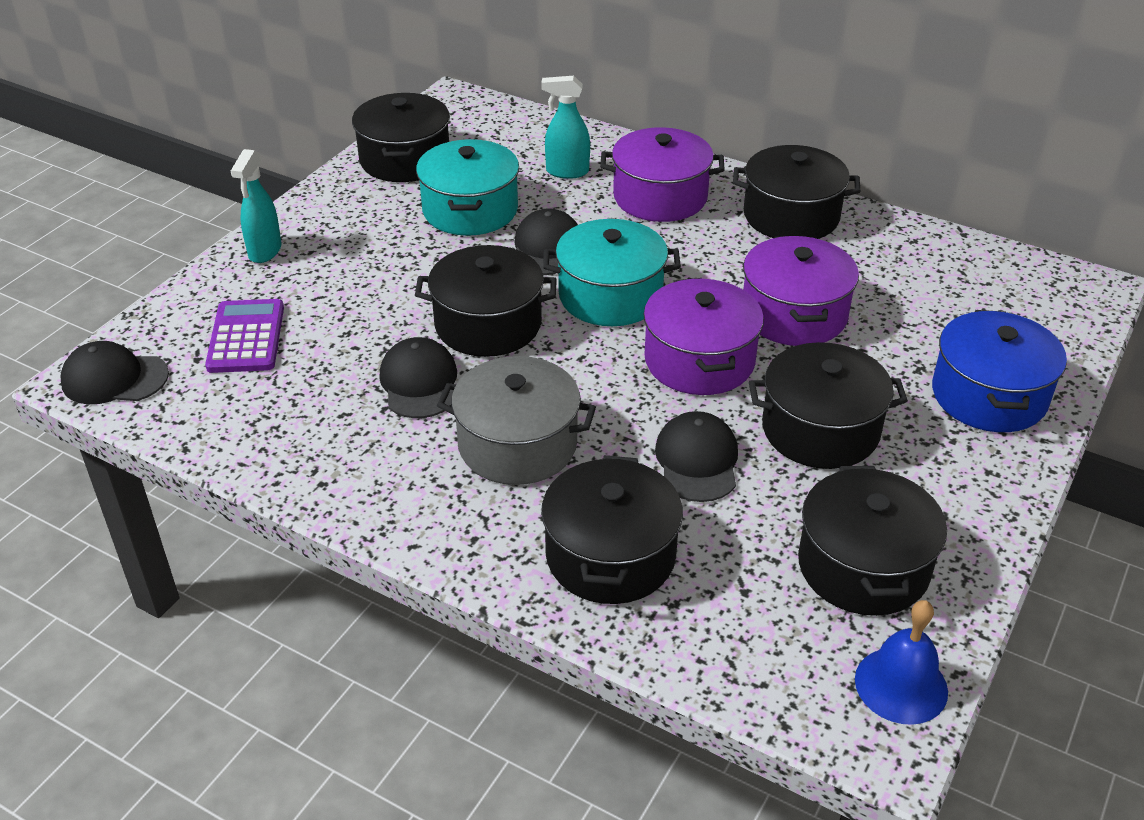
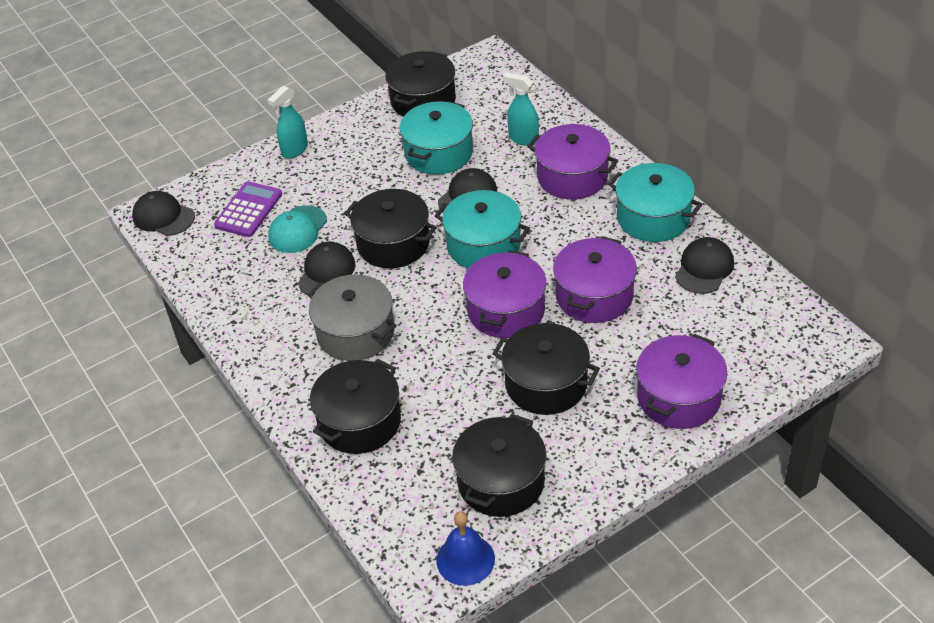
camera: 30 degrees right, 5 degrees up
(338, 342) = (297, 229): none -> turquoise cap
(697, 461) = (453, 379): black cap -> black cap (704, 268)
(791, 216) = (653, 218): black pot -> turquoise pot
(989, 395) = (678, 397): blue pot -> purple pot

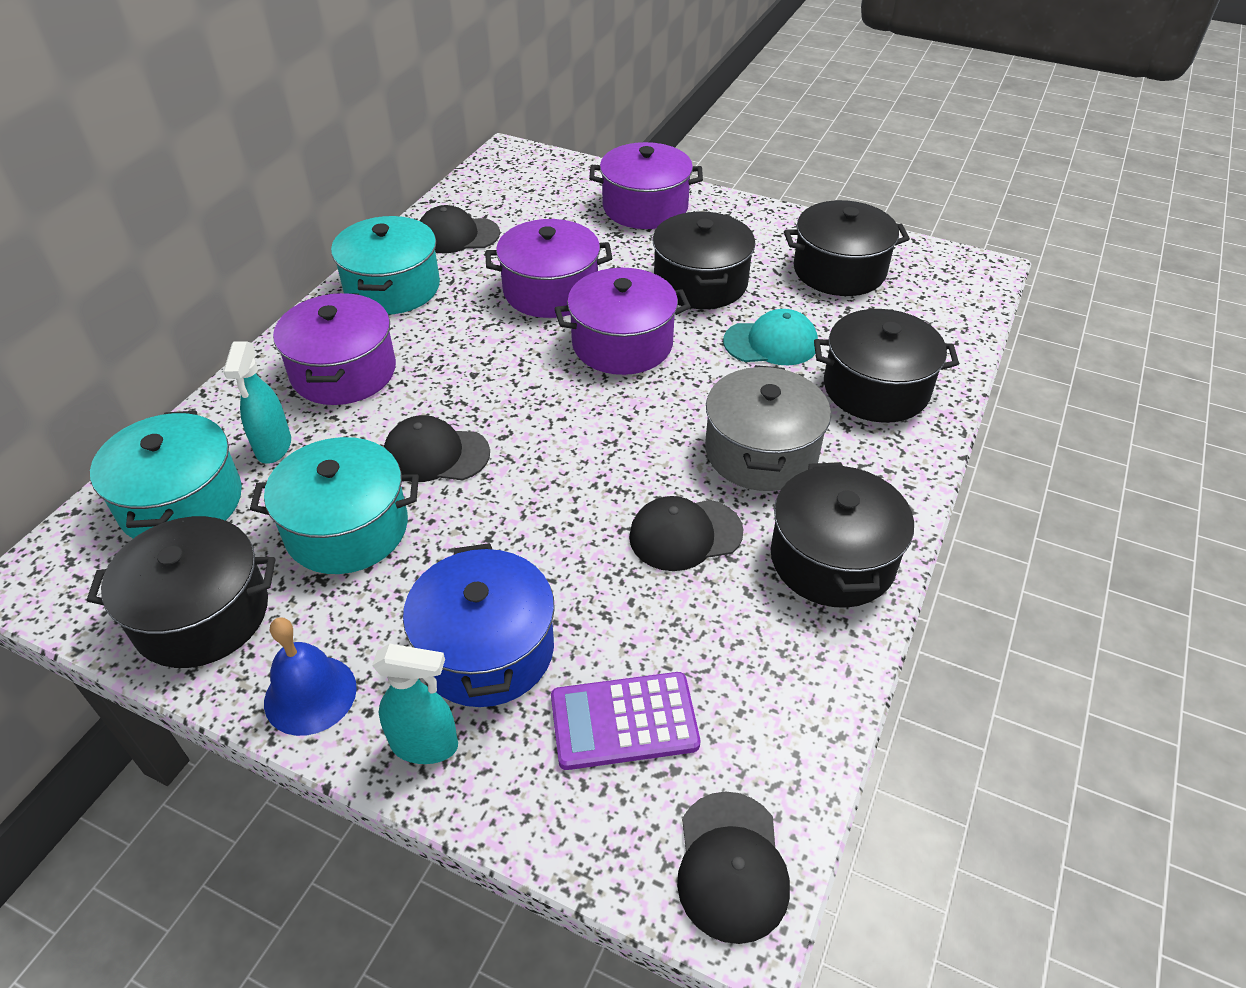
camera: 125 degrees left, 0 degrees up
(297, 229) = (624, 619): turquoise cap -> turquoise cap (771, 343)
(324, 180) = (486, 650): none -> blue pot
(393, 243) = (579, 489): black pot -> black pot (832, 559)
(465, 559) = (935, 261): blue bell -> blue bell (310, 694)
(483, 245) = (525, 402): turquoise pot -> turquoise pot (181, 502)

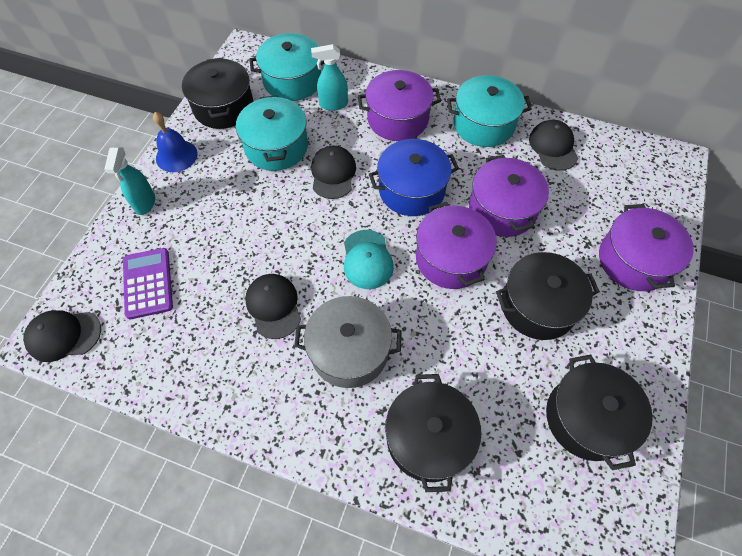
camera: 85 degrees right, 15 degrees up
(486, 650) = (196, 218): blue pot -> blue pot (411, 190)
(771, 343) = (471, 358): turquoise cap -> turquoise cap (367, 259)
(832, 559) = (253, 394): black pot -> none

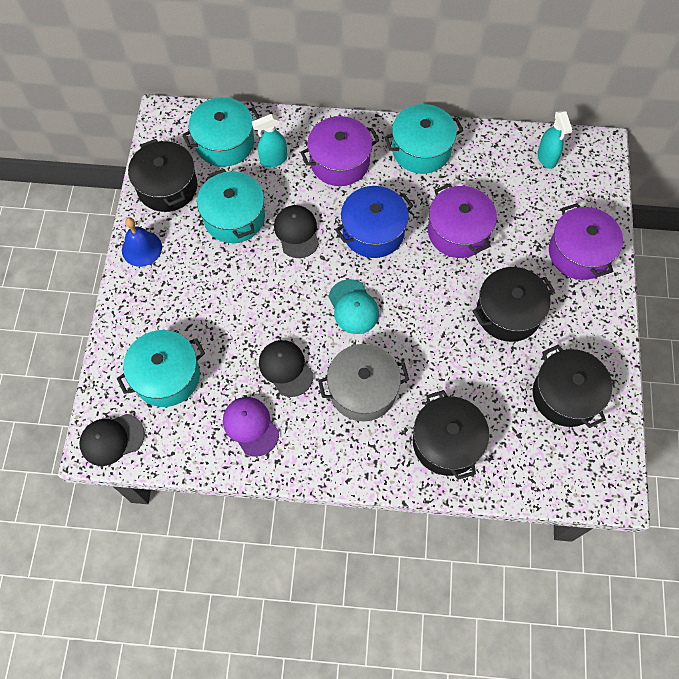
camera: 15 degrees left, 5 degrees up
(145, 203) = (131, 302): turquoise spray bottle -> turquoise spray bottle (546, 158)
(148, 283) = (167, 376): purple calculator -> turquoise pot
(213, 359) = (250, 426): none -> purple cap
(451, 258) = (425, 288): purple pot -> none
(553, 147) = (489, 159): black cap -> none

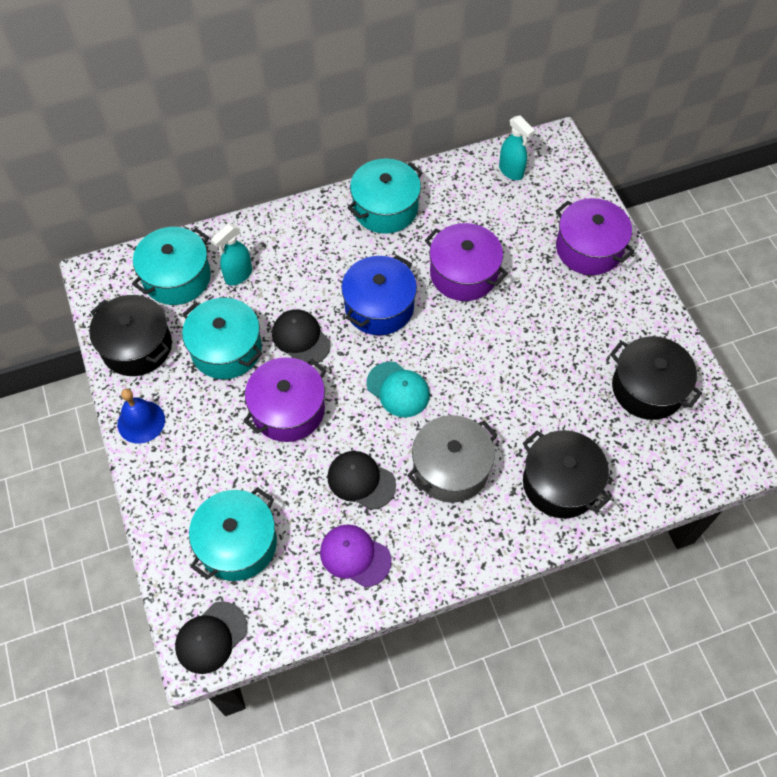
camera: 25 degrees left, 5 degrees down
(339, 162) = (309, 251): purple pot -> purple pot (288, 410)
(508, 313) = (552, 332): black pot -> none

